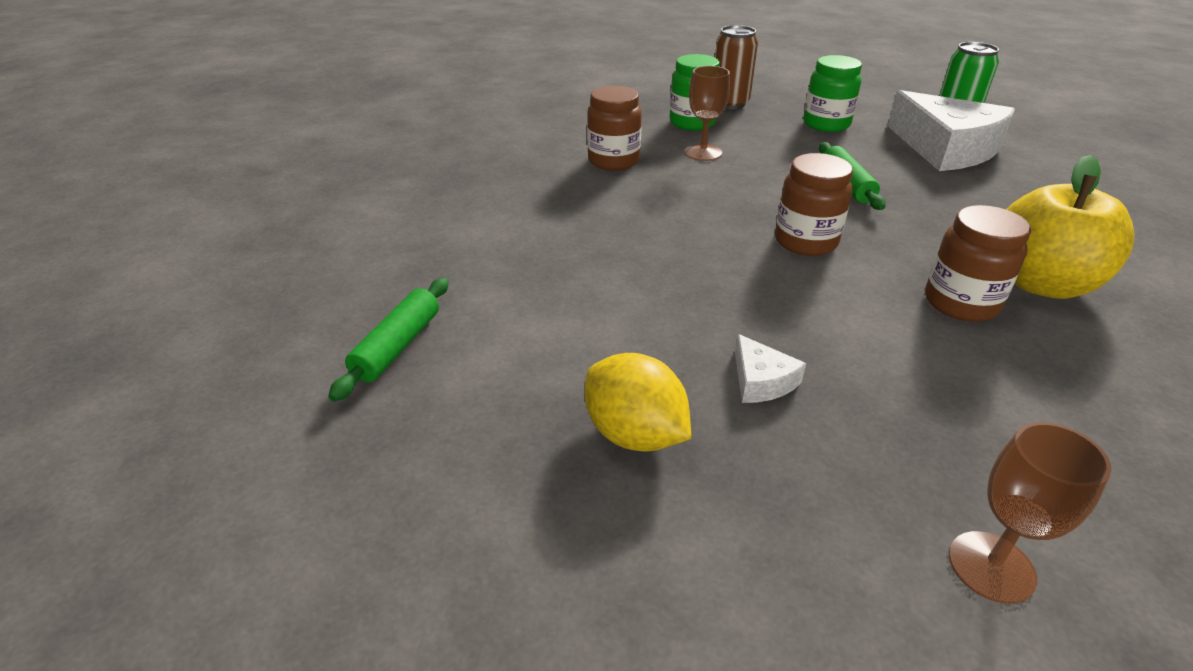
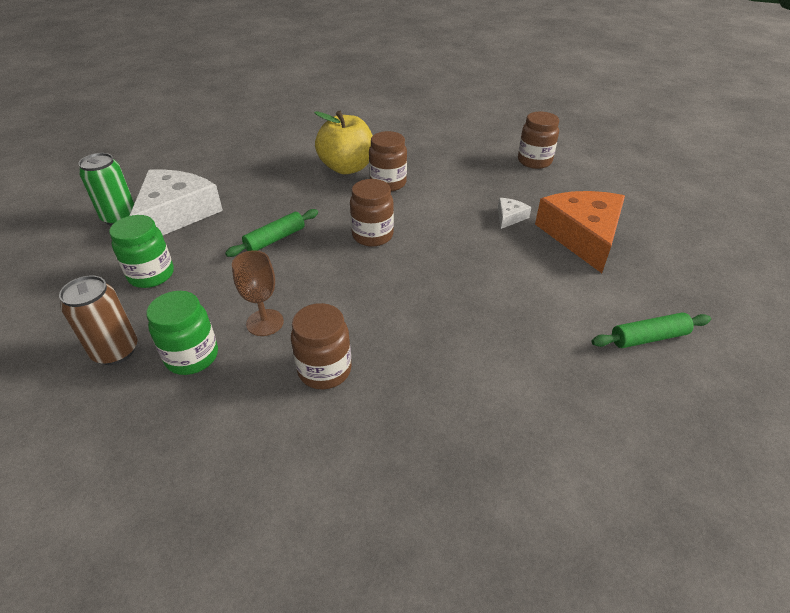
camera: 125 degrees left, 5 degrees up
(634, 434) = (582, 236): yellow lemon -> orange cheese
(991, 566) = (534, 161): brown goblet -> brown jar

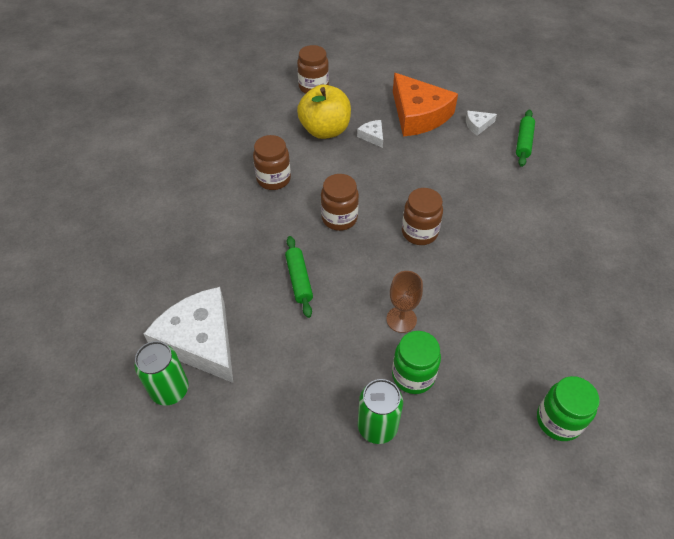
camera: 60 degrees left, 10 degrees up
(115, 351) = (377, 427): brown can -> green can
(151, 275) = (289, 381): green jar -> green jar (558, 420)
(324, 370) = (469, 301): brown jar -> brown jar (419, 232)
(347, 168) = (226, 194): yellow apple -> yellow apple (325, 130)
(582, 236) = (418, 115): orange cheese -> orange cheese turned 150 degrees counterclockwise
(626, 286) = (477, 125): none -> white cheese

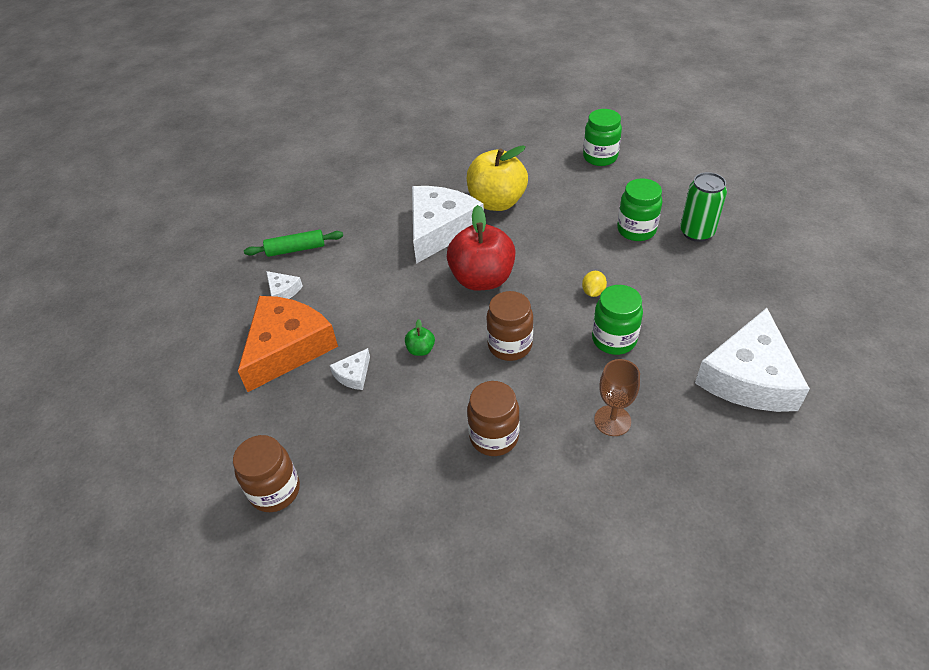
camera: 115 degrees left, 5 degrees down
(170, 390) = (812, 369): green can -> none
(299, 280) = (614, 339): green rolling pin -> green jar
(325, 130) = (368, 428): yellow apple -> yellow apple (496, 202)
(356, 295) = (593, 292): none -> yellow lemon
(370, 172) = (421, 350): none -> green apple
(401, 319) = (591, 255): brown goblet -> brown goblet (612, 420)
(419, 232) = (482, 279): brown jar -> red apple
(500, 232) = (440, 229): none -> white cheese

